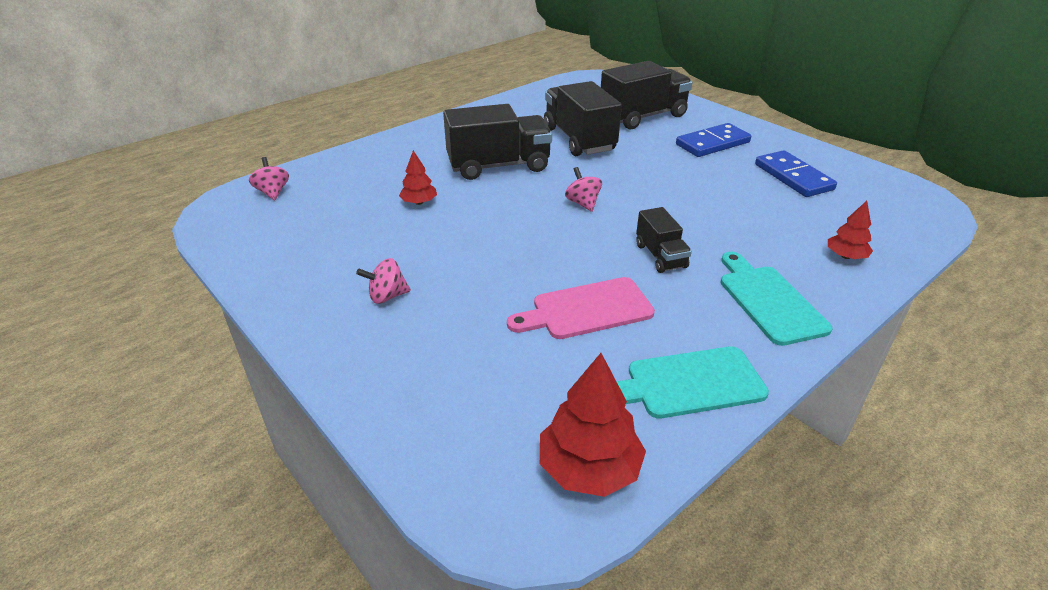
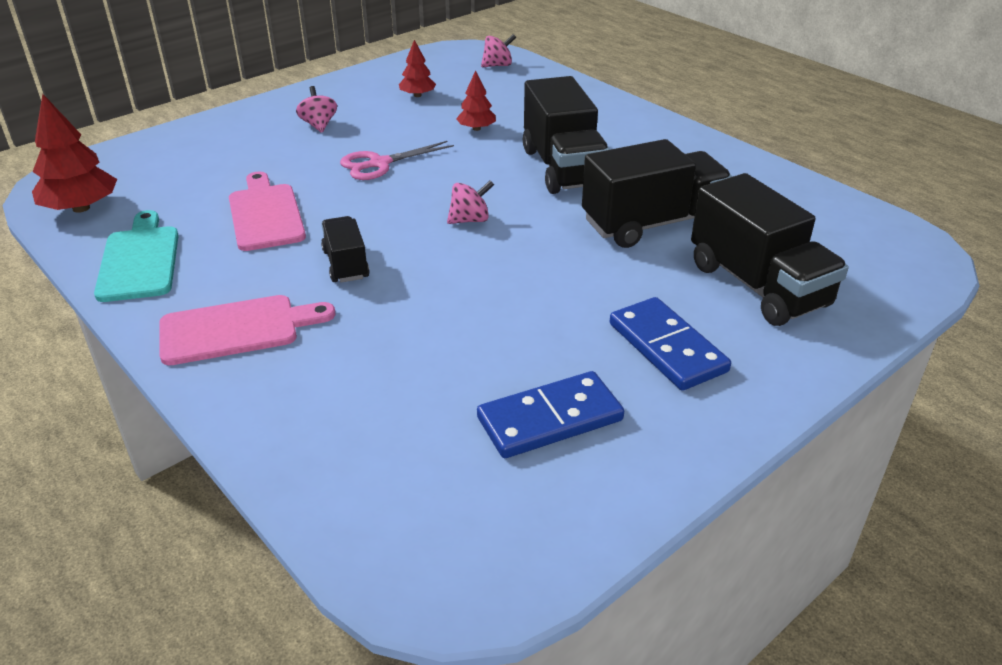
camera: 90 degrees right, 0 degrees up
(484, 250) = (379, 164): none -> pink scissors
(660, 256) = (345, 264): black truck -> black truck turned 90 degrees clockwise
(769, 301) = (237, 329): turquoise cutting board -> pink cutting board
(845, 256) = (308, 419): red tree -> red tree (417, 95)

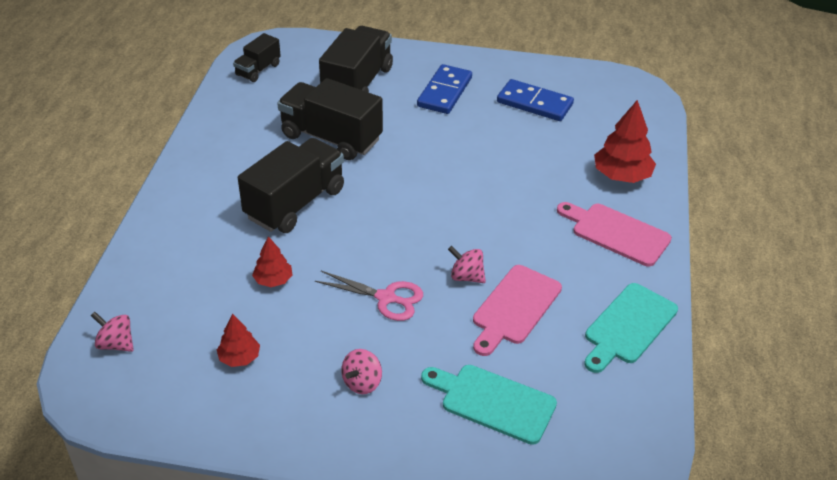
camera: 130 degrees left, 5 degrees up
(81, 208) = (630, 419): red tree -> red tree (621, 175)
(209, 162) = (493, 402): none -> turquoise cutting board
(345, 264) = (516, 232): black truck -> black truck (258, 70)
(470, 220) = (409, 209): pink spinning top -> pink spinning top (466, 277)

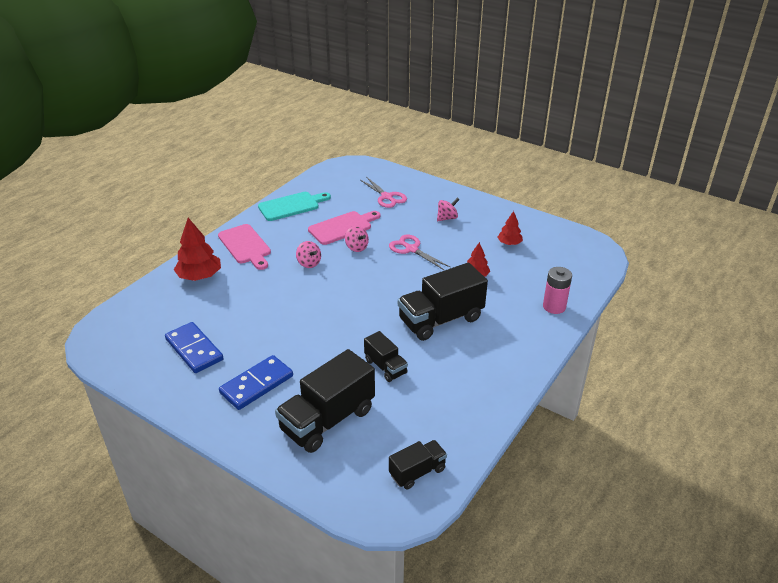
camera: 155 degrees left, 5 degrees down
(116, 344) = (581, 267): pink spinning top -> pink spinning top (309, 263)
(153, 261) = (554, 307): none -> pink battery
(331, 138) = (385, 367): black truck -> black truck, size x0.54
(493, 402) = (387, 197): turquoise cutting board -> pink scissors

